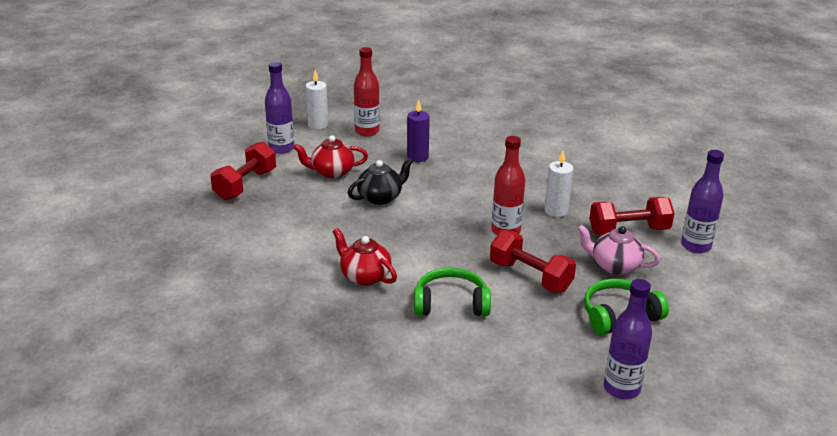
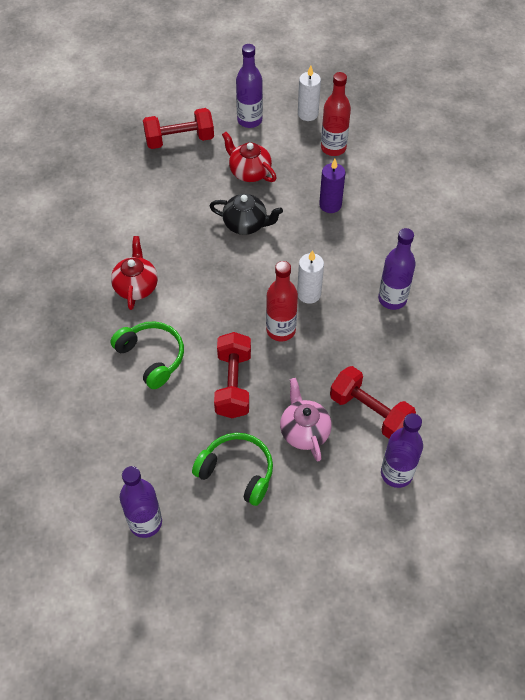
camera: 50 degrees right, 25 degrees up
(538, 175) = (392, 299): none -> purple bottle
(556, 211) = (347, 344): white candle -> white candle (309, 294)

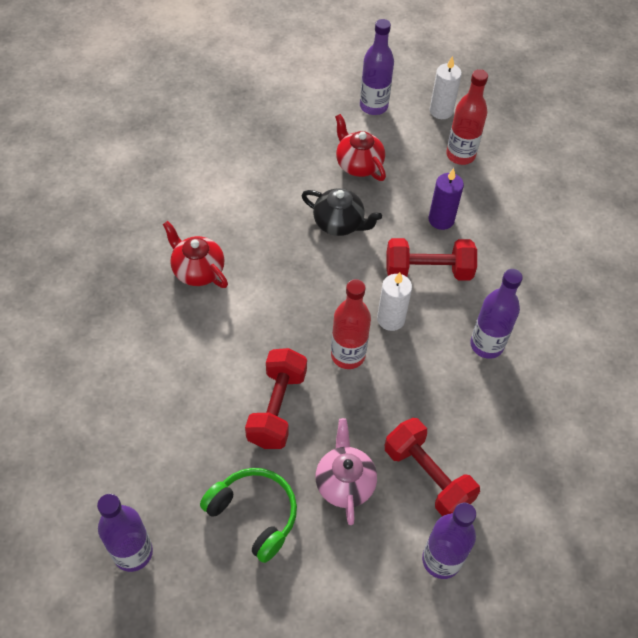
camera: 10 degrees right, 0 degrees up
(136, 286) = (198, 270): red teapot -> red teapot turned 60 degrees counterclockwise
(151, 357) = (193, 356): green headphones -> none
(179, 140) = (290, 114): red dumbbell -> red dumbbell (428, 271)

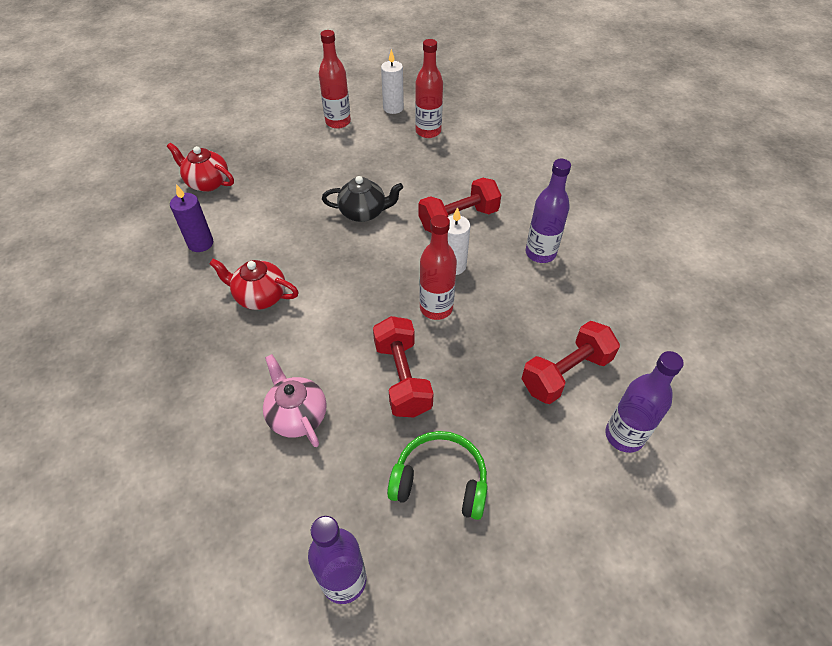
camera: 25 degrees left, 5 degrees down
(344, 483) = (502, 412): pink teapot -> pink teapot (297, 415)
(358, 164) = (352, 165): red teapot -> red teapot (207, 183)
(373, 106) = (338, 122): purple bottle -> red bottle
(427, 476) = (565, 373): red dumbbell -> red dumbbell turned 60 degrees counterclockwise
(441, 220) = (443, 180): purple candle -> purple candle (200, 243)

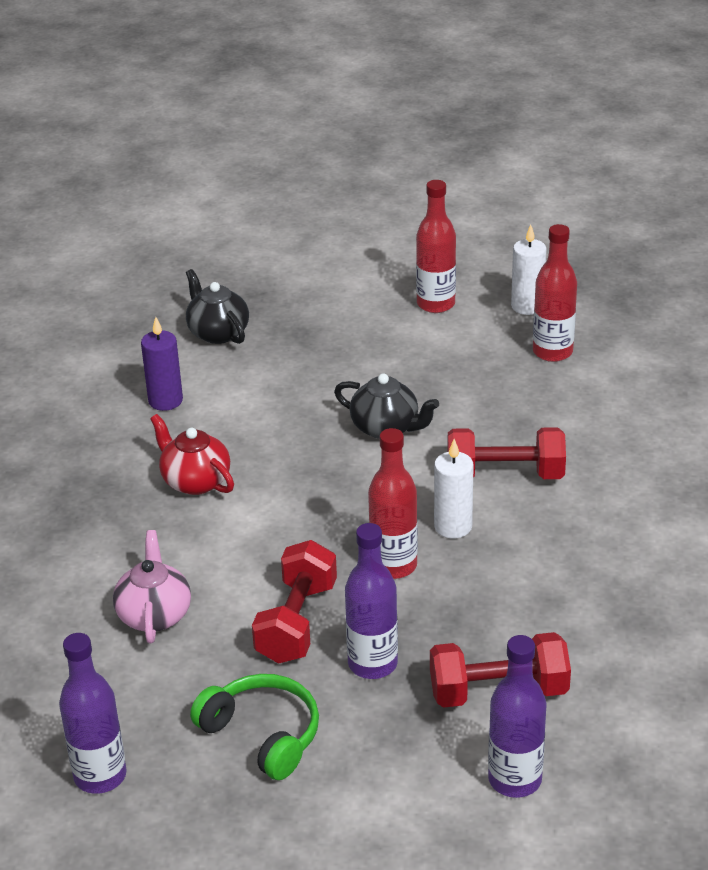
camera: 30 degrees right, 15 degrees down
(207, 183) = (218, 332): red teapot -> black teapot
(540, 253) = (583, 551): purple bottle -> purple bottle (372, 664)

